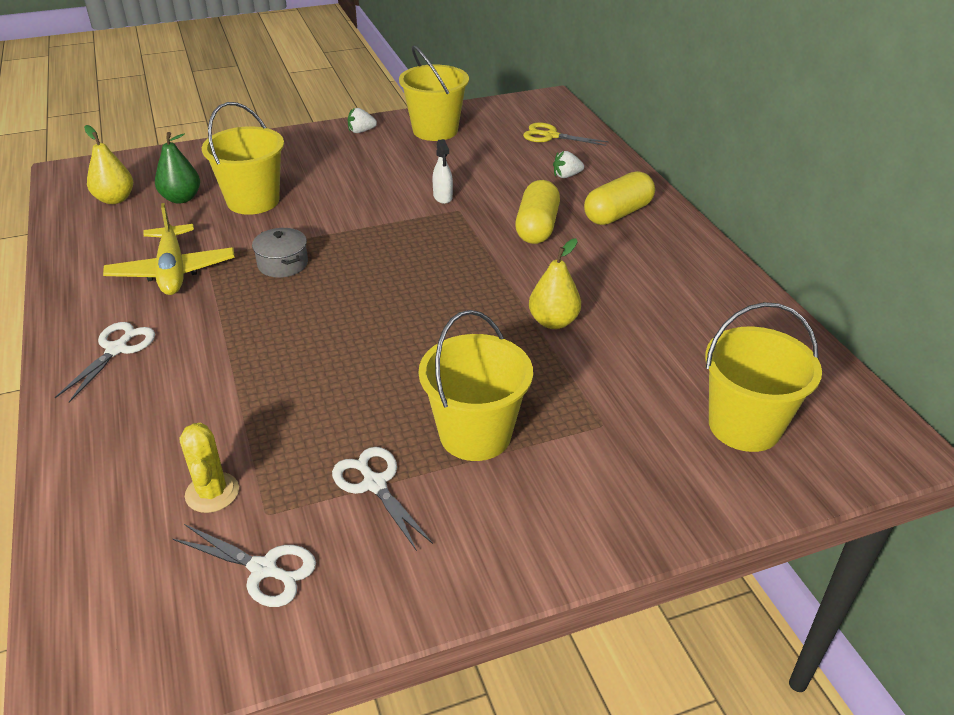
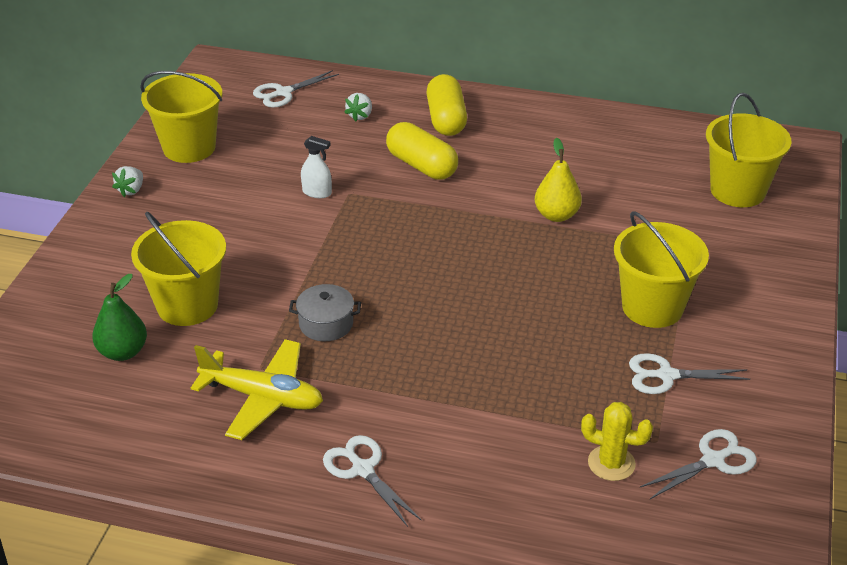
camera: 55 degrees left, 0 degrees up
(115, 199) = (65, 401): yellow pear -> none
(551, 136) = (283, 93): yellow scissors -> white scissors

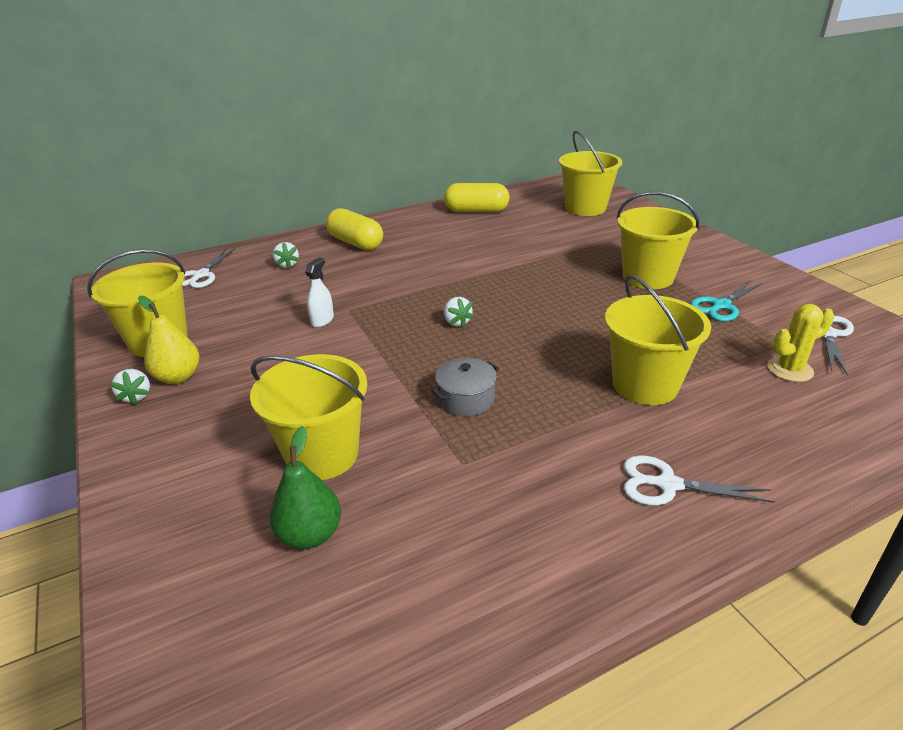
camera: 40 degrees left, 5 degrees down
(263, 397) = (503, 485): yellow plane -> none
(317, 192) = (322, 320): white spray bottle -> white spray bottle turned 45 degrees counterclockwise
(413, 254) = (456, 322): none -> white strawberry
(421, 166) = (379, 272): yellow capsule -> yellow capsule (476, 211)
(470, 397) = (645, 385): none -> yellow bucket
(556, 215) = (512, 259): yellow pear -> yellow pear (178, 377)
(666, 375) = (721, 306): white scissors -> turquoise scissors

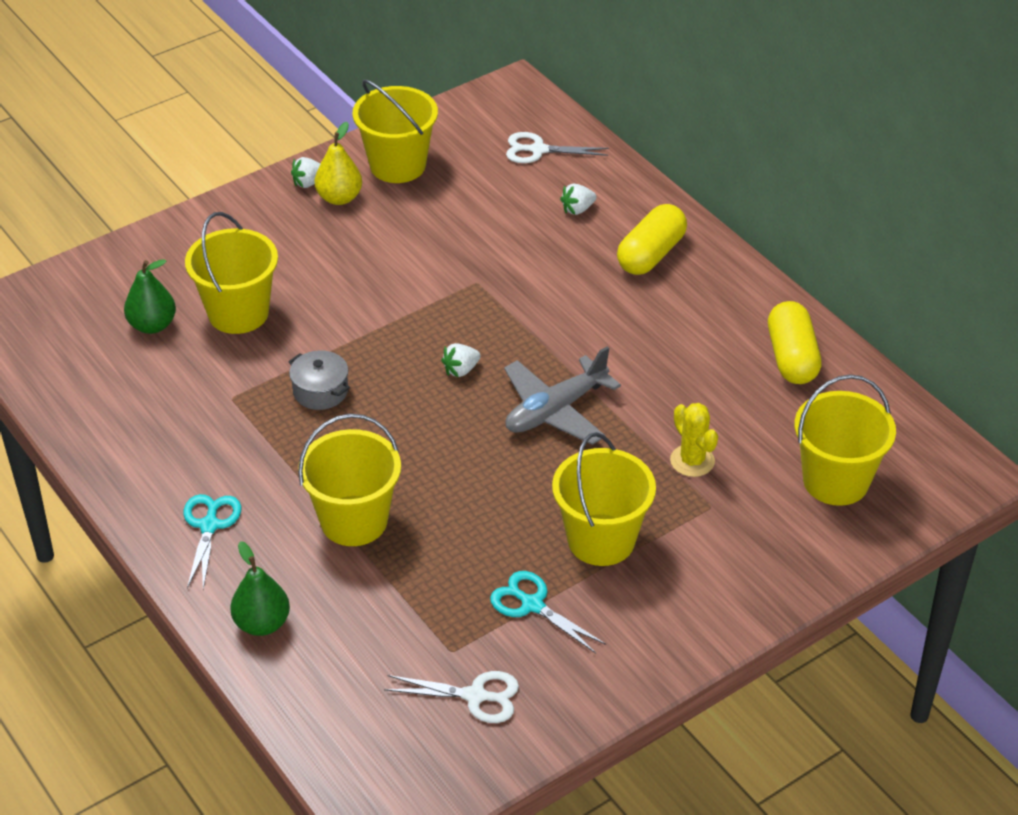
camera: 80 degrees right, 10 degrees up
(322, 320) = (451, 267): white spray bottle -> none
(512, 285) = (555, 410): none -> grey plane
(668, 484) = (209, 526): white scissors -> turquoise scissors
(790, 369) = (393, 644): yellow cactus -> yellow cactus (692, 461)
(799, 447) = (262, 623): none -> green pear

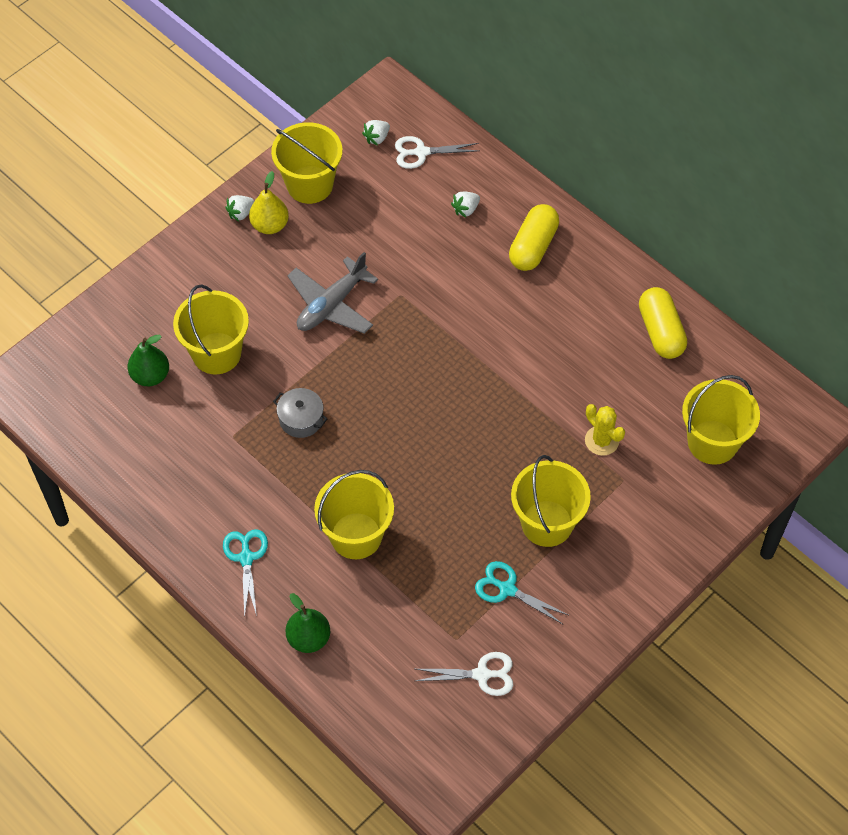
camera: 10 degrees left, 15 degrees up
(461, 370) = (406, 382): white strawberry -> white strawberry (377, 138)
(555, 410) = (488, 409): grey plane -> grey plane (331, 305)

